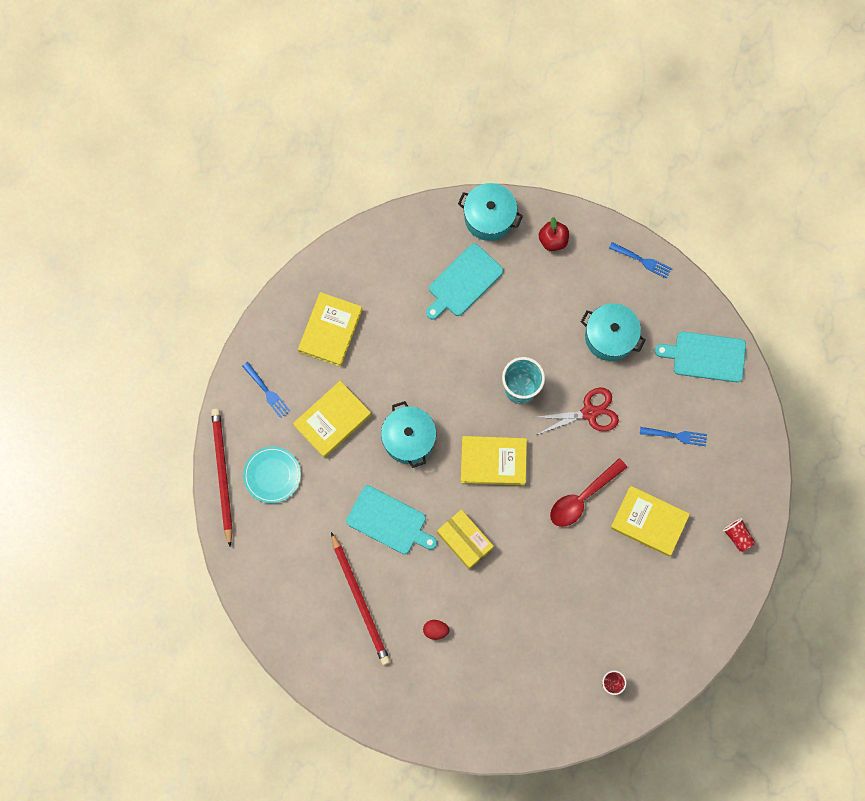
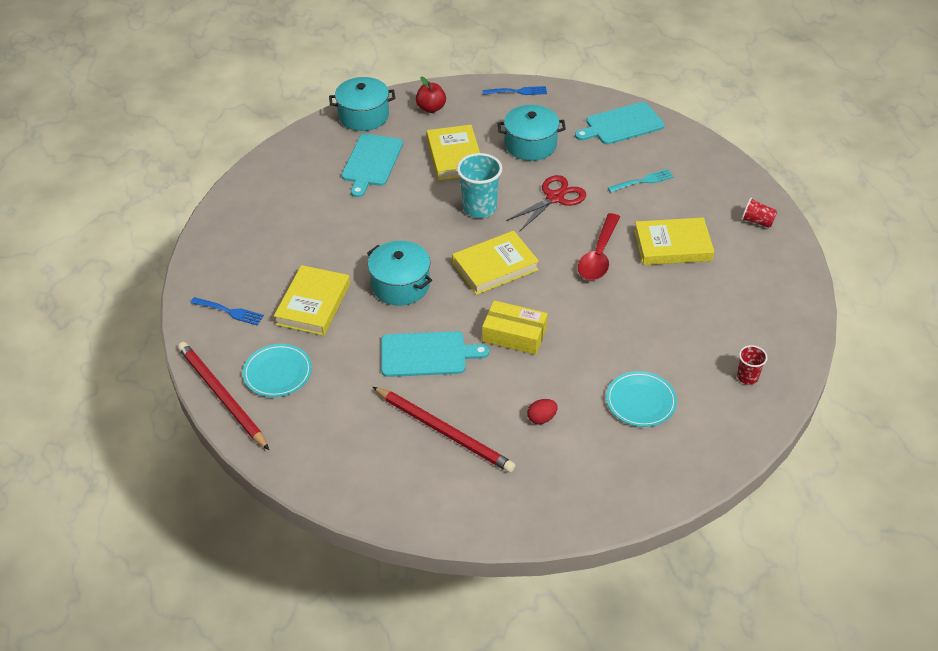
camera: 30 degrees left, 30 degrees down
(330, 330) = (266, 242): yellow book -> yellow book (454, 156)
(516, 658) = (640, 401): none -> turquoise plate
(676, 436) = (643, 181): blue fork -> turquoise fork

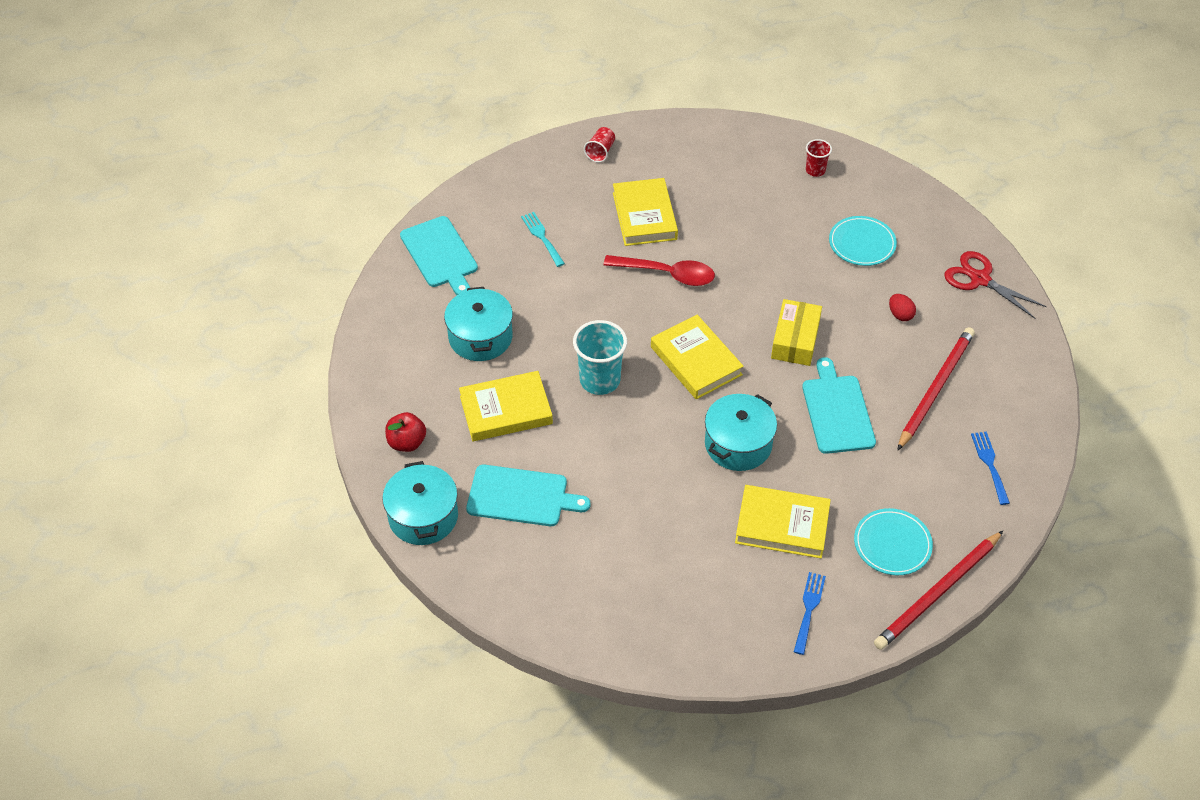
camera: 95 degrees left, 5 degrees up
(518, 91) = (372, 354): blue fork -> blue fork (989, 464)
(555, 198) = (576, 312): red scissors -> red scissors (980, 279)

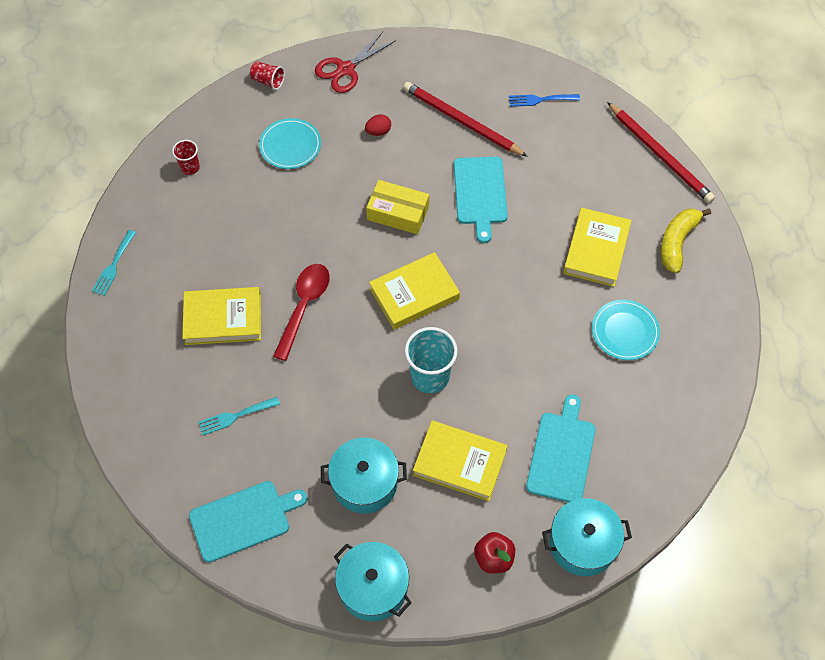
camera: 85 degrees left, 10 degrees up
(506, 410) = (459, 462): yellow book -> yellow book turned 60 degrees counterclockwise
(600, 152) = (122, 351): red cup -> red cup (268, 81)
(690, 133) = (113, 265): none -> turquoise fork
(738, 444) = (511, 271): turquoise pot -> turquoise pot (373, 587)
(809, 609) = (677, 242): blue fork -> yellow banana
(837, 411) = (480, 193): turquoise cutting board -> turquoise cutting board turned 90 degrees counterclockwise
(892, 544) = (615, 177): turquoise plate -> turquoise plate (625, 331)

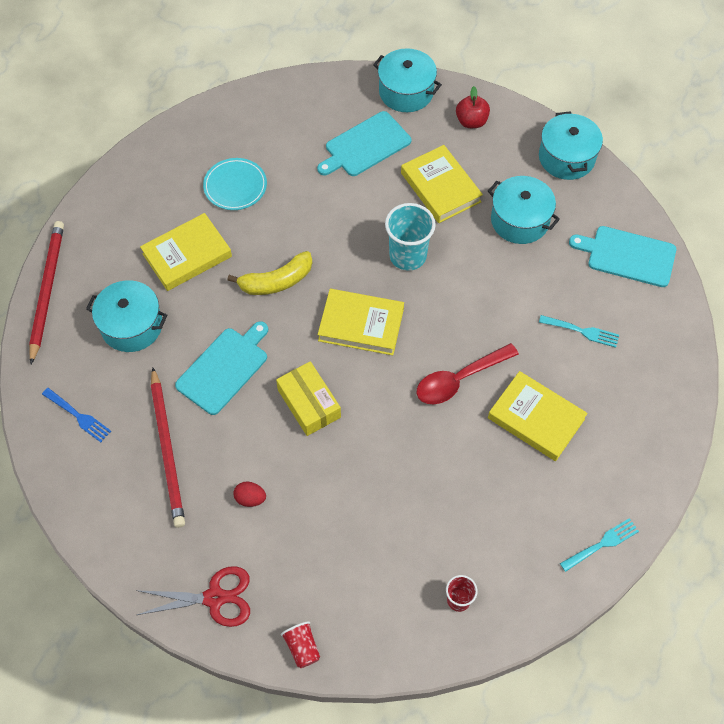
camera: 140 degrees left, 0 degrees up
(290, 146) = (344, 548): turquoise plate -> none
(575, 175) = (132, 326): none -> turquoise pot
(677, 242) = (122, 217): yellow banana -> yellow banana (277, 281)

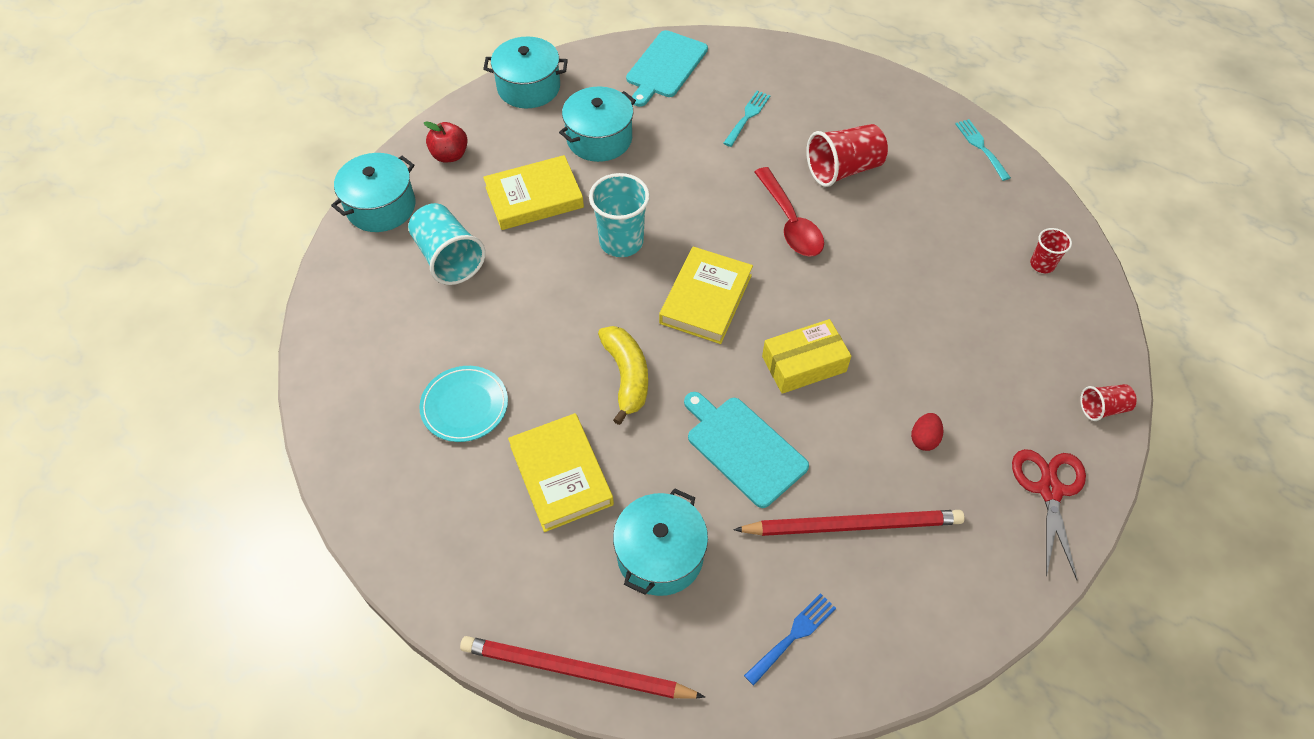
camera: 80 degrees left, 5 degrees down
(365, 145) = (448, 258): turquoise cutting board -> turquoise cup
(536, 418) = (843, 169): yellow book -> red cup

